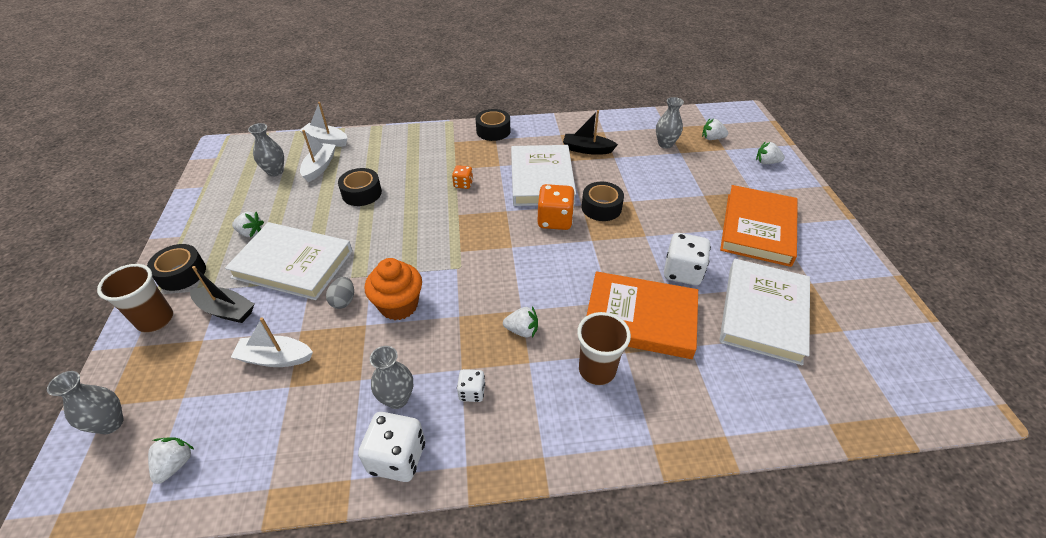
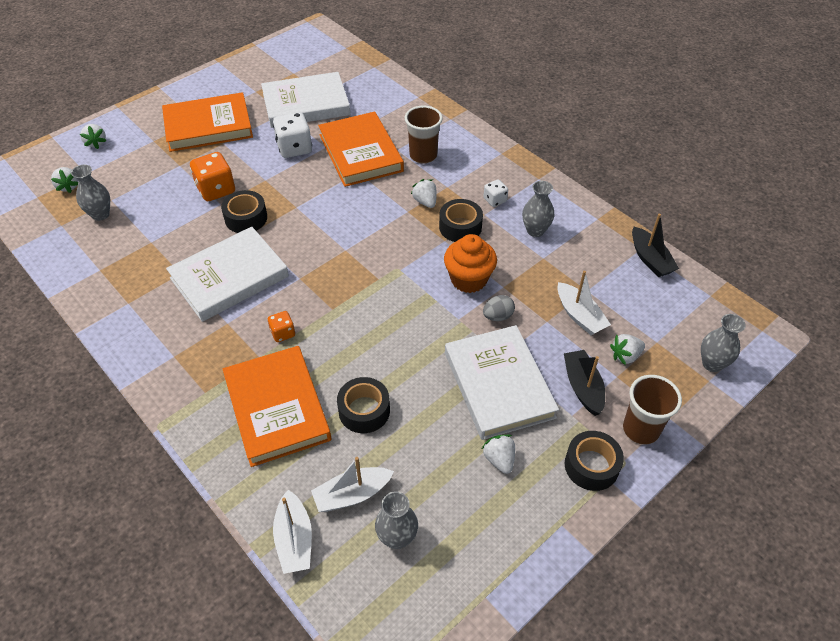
camera: 125 degrees left, 5 degrees up
(175, 464) = (683, 302): white strawberry -> white strawberry (625, 356)
(397, 458) = (566, 207): white dice -> none
(409, 162) = (277, 408): none -> orange book
(493, 131) = (157, 367): black tape -> black tape (460, 227)
(555, 220) = (288, 239): orange dice -> orange dice (216, 190)
(587, 149) = (148, 267): black boat -> black boat (650, 259)

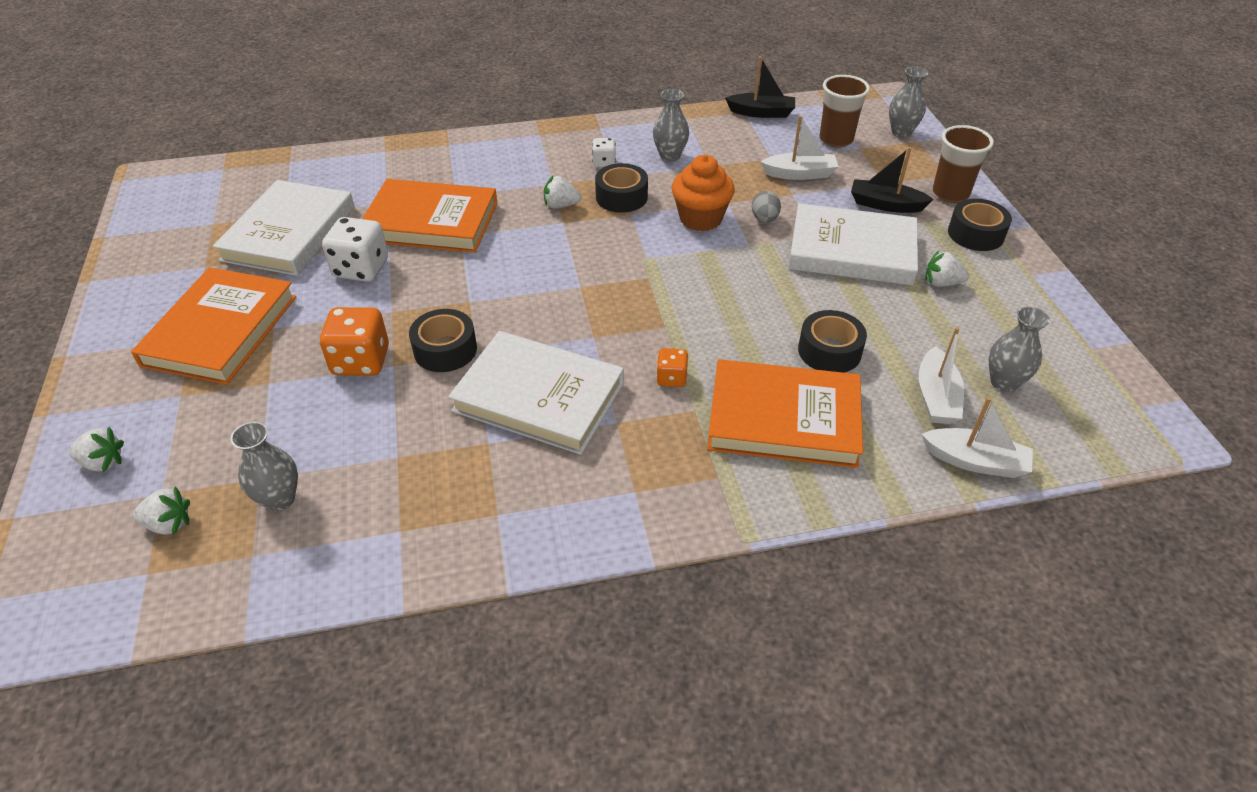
camera: 60 degrees left, 5 degrees down
(229, 277) = (539, 397): white book -> white book turned 60 degrees counterclockwise
(423, 155) = (487, 181): brown cup -> brown cup (836, 139)
(625, 356) = (864, 169): white strawberry -> none

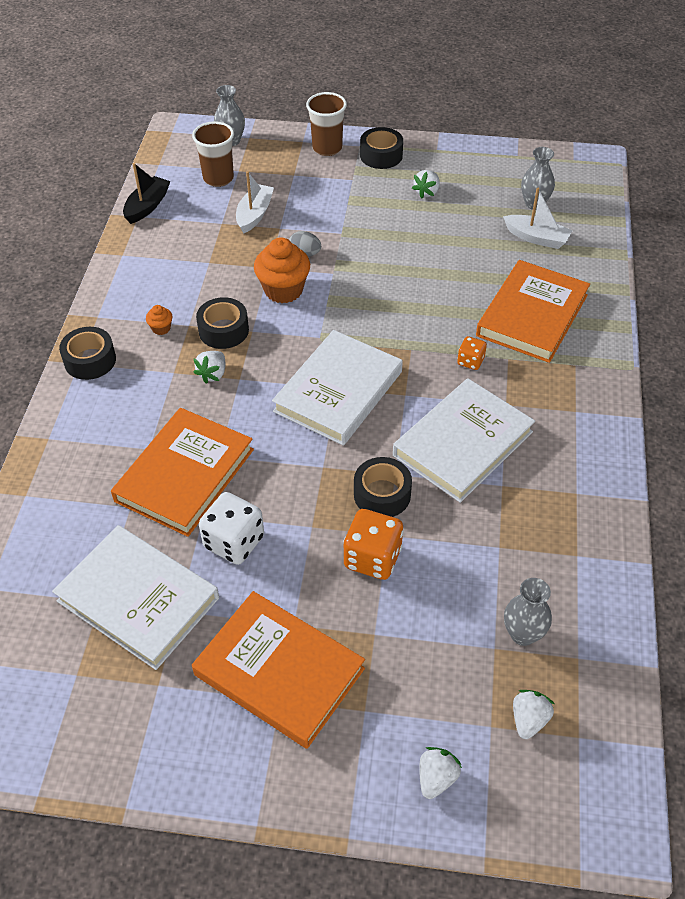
camera: 70 degrees left, 5 degrees up
(604, 163) = (161, 328): white dice -> orange cupcake
(670, 156) = (178, 282): grey vase -> none
(829, 351) = (474, 271): black tape -> black tape (90, 360)
(852, 251) = (369, 221): white book -> white book (338, 391)
(885, 205) = (322, 184): black boat -> none
(975, 461) = (596, 243): white boat -> none

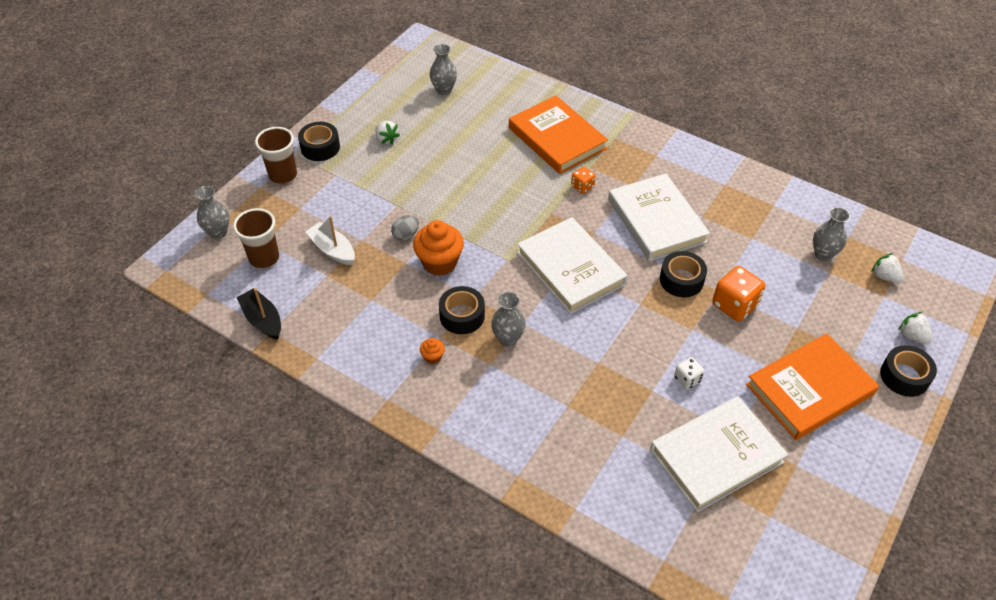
camera: 65 degrees left, 0 degrees up
(90, 360) = (440, 419): black tape -> black tape (904, 376)
(184, 475) = (607, 390): orange book -> none
(213, 374) = (508, 338): white strawberry -> grey vase
(234, 542) = (687, 379): white dice -> white dice, size x0.55
(537, 238) = (481, 104): white boat -> none

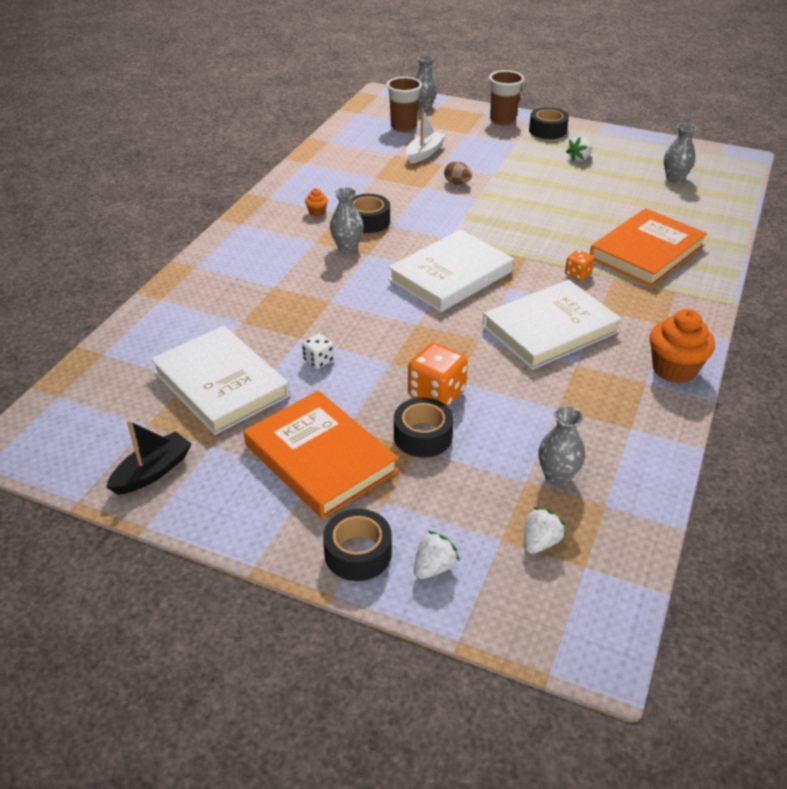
camera: 80 degrees right, 10 degrees down
(262, 320) = (338, 136): black boat -> black boat (152, 472)
(406, 235) = (457, 183): grey egg -> brown egg
(439, 262) = (429, 203): orange cupcake -> orange cupcake (674, 369)
(681, 280) = (462, 351): black tape -> black tape (423, 436)

